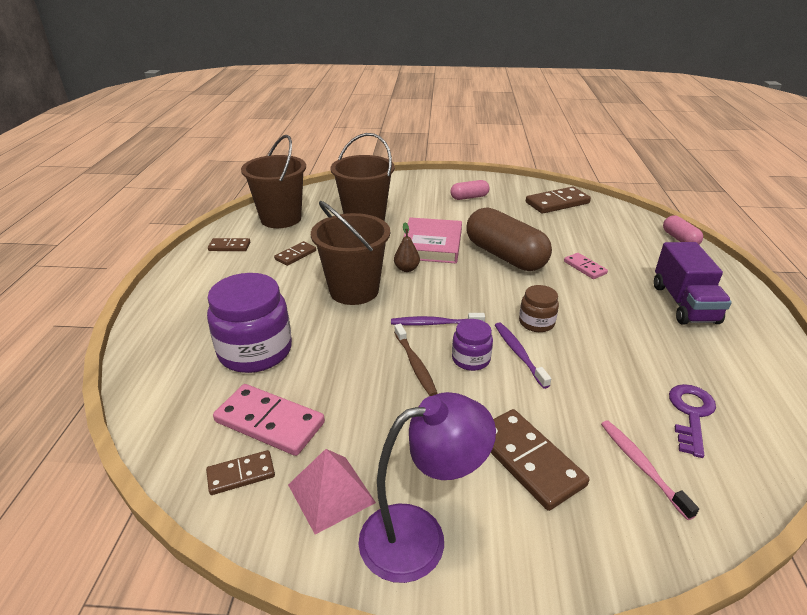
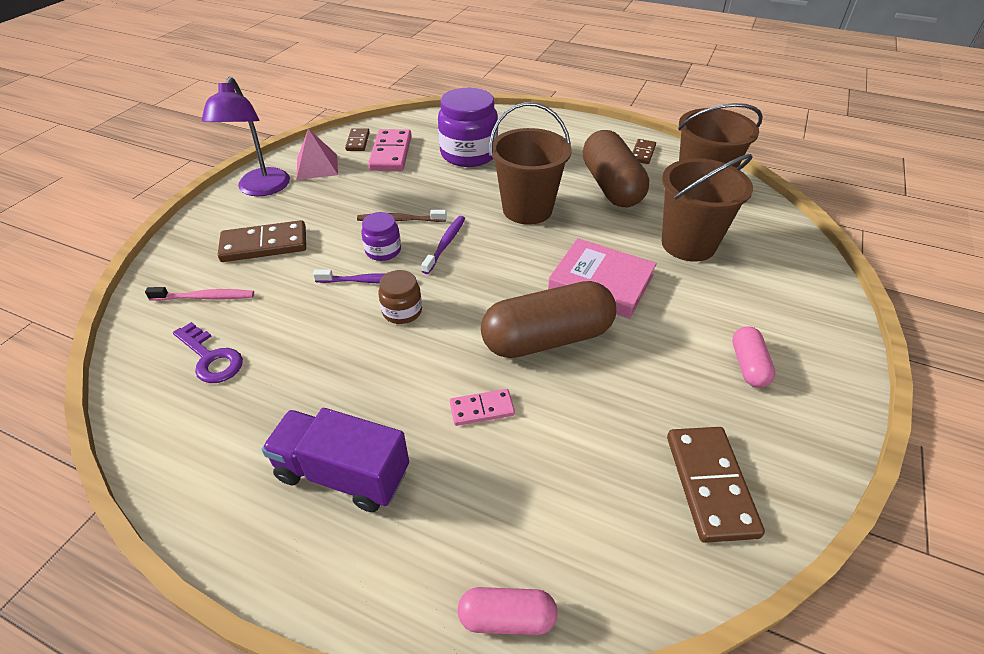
camera: 110 degrees right, 10 degrees up
(269, 422) = (391, 153): pink domino -> pink domino turned 45 degrees counterclockwise
(295, 255) = (611, 186): brown domino -> brown capsule
(406, 269) = (552, 250): brown pear -> none

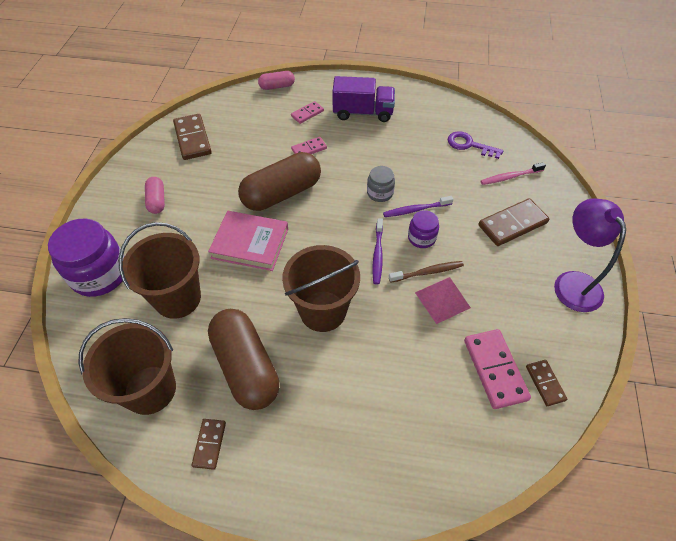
camera: 165 degrees right, 10 degrees up
(317, 166) = (551, 327): pink pyramid -> pink pyramid (442, 300)
(402, 311) = (380, 193): brown jar -> grey jar
(458, 499) = (307, 113): none -> pink domino
(469, 154) = (411, 390): purple jar -> purple jar (99, 274)

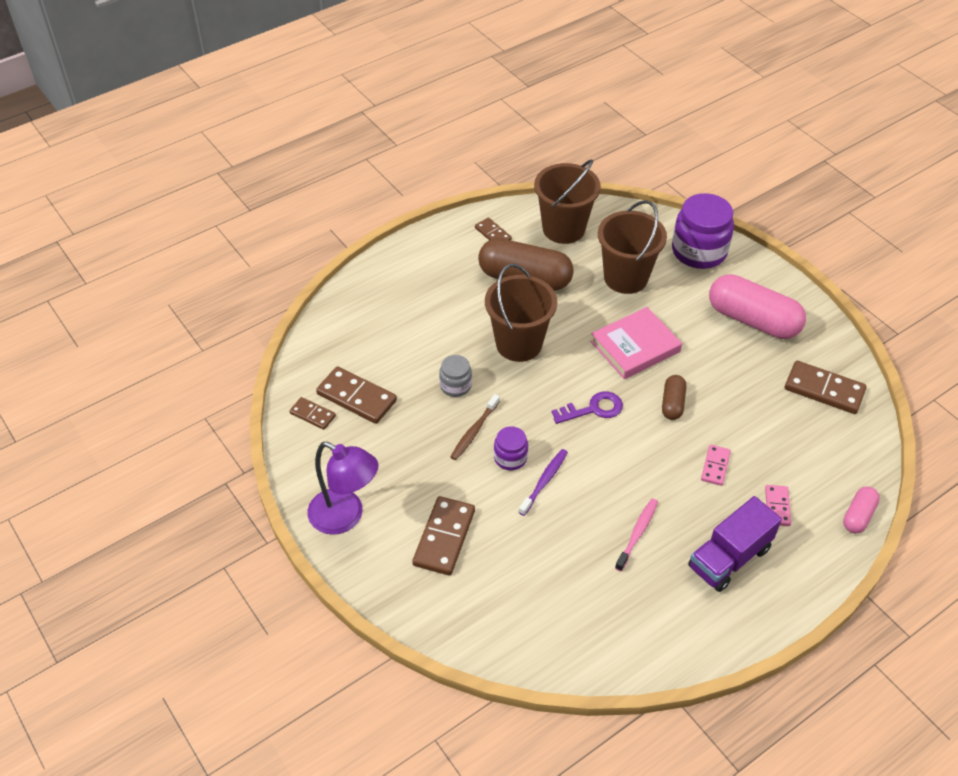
camera: 135 degrees right, 5 degrees down
(157, 201) = (753, 320): pink capsule -> pink capsule, size x2.02
(282, 193) = (672, 403): brown capsule -> brown capsule, size x0.49
(377, 254) = (529, 414): purple toothbrush -> none
(380, 193) = (594, 473): grey jar -> grey jar (455, 385)
(442, 300) = (440, 418): pink pyramid -> none
(469, 145) = (574, 608): purple key -> purple key (593, 409)
(495, 369) = (356, 397): pink domino -> brown domino
(510, 177) = (494, 597): pink toothbrush -> pink toothbrush (637, 533)

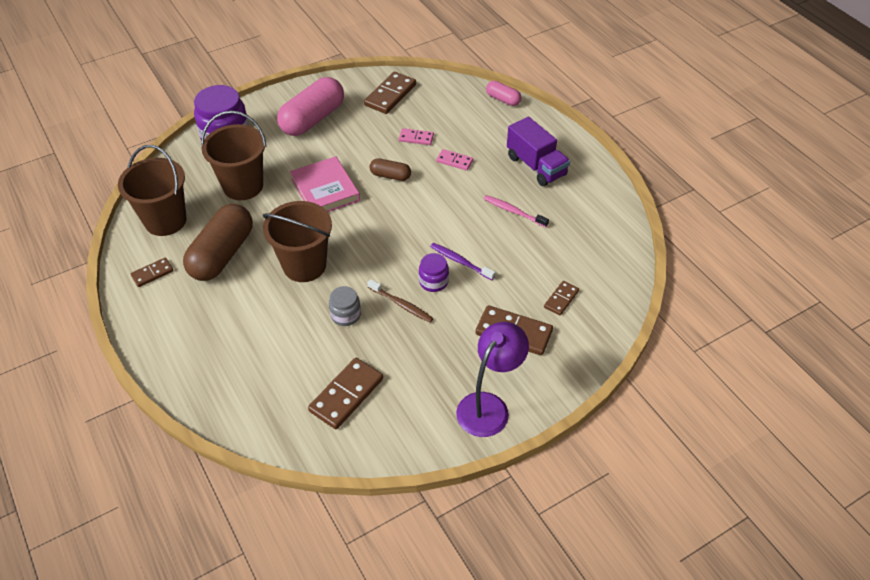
camera: 85 degrees left, 0 degrees up
(312, 414) = (362, 434): brown domino -> brown domino (561, 299)
(593, 409) = (388, 223): purple key -> none
(777, 507) = (493, 135): pink domino -> pink domino (416, 138)

